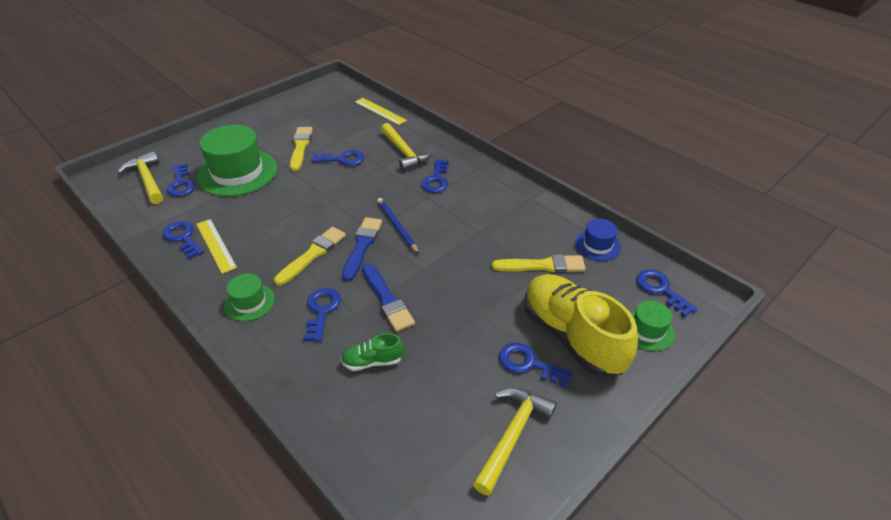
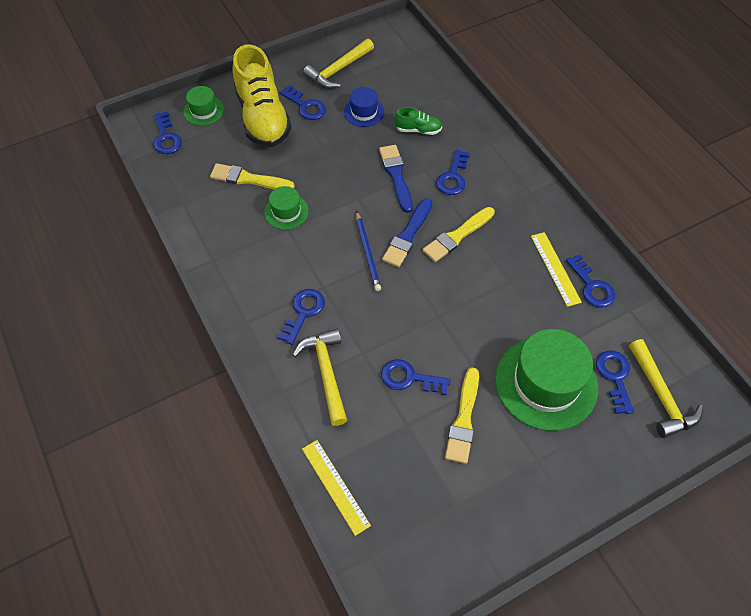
camera: 165 degrees left, 15 degrees up
(249, 302) = (515, 197): green hat -> green hat (286, 212)
(597, 245) = (185, 189): blue hat -> blue hat (364, 112)

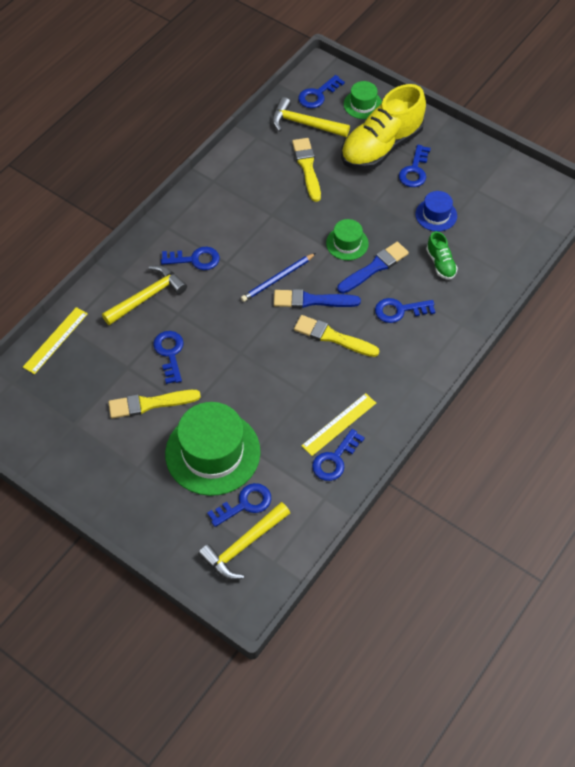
camera: 65 degrees right, 0 degrees up
(286, 212) = (288, 207): green hat -> green hat (347, 243)
(338, 70) = (476, 175): yellow hammer -> yellow hammer (304, 124)

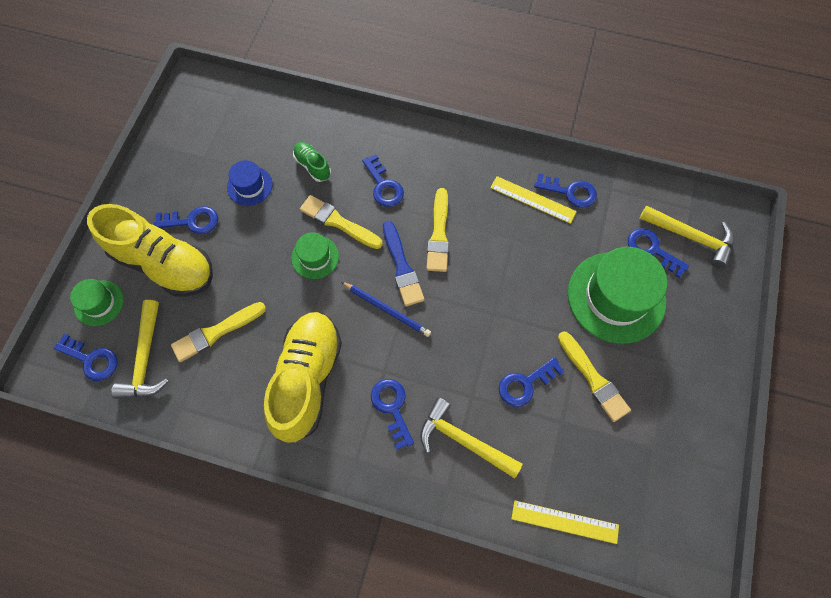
camera: 110 degrees left, 10 degrees up
(243, 213) = (307, 379): none -> yellow shoe
(374, 267) = (338, 222): blue brush -> yellow brush
(440, 263) = (312, 166): green shoe -> green shoe turned 90 degrees counterclockwise

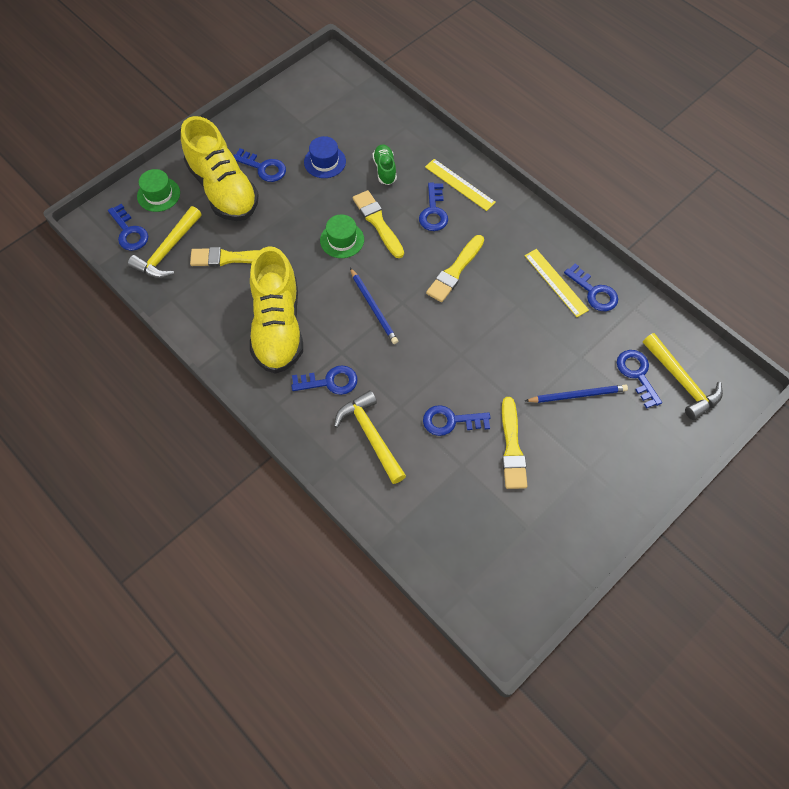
camera: 30 degrees right, 5 degrees down
(307, 379) = (277, 327): yellow shoe -> yellow shoe turned 135 degrees clockwise
(392, 407) = (330, 381): blue key -> blue key turned 75 degrees clockwise
(402, 267) = (407, 281): blue brush -> none
(565, 521) = (413, 539): yellow ruler -> yellow ruler (459, 184)
(616, 297) = (577, 395): green hat -> blue pencil

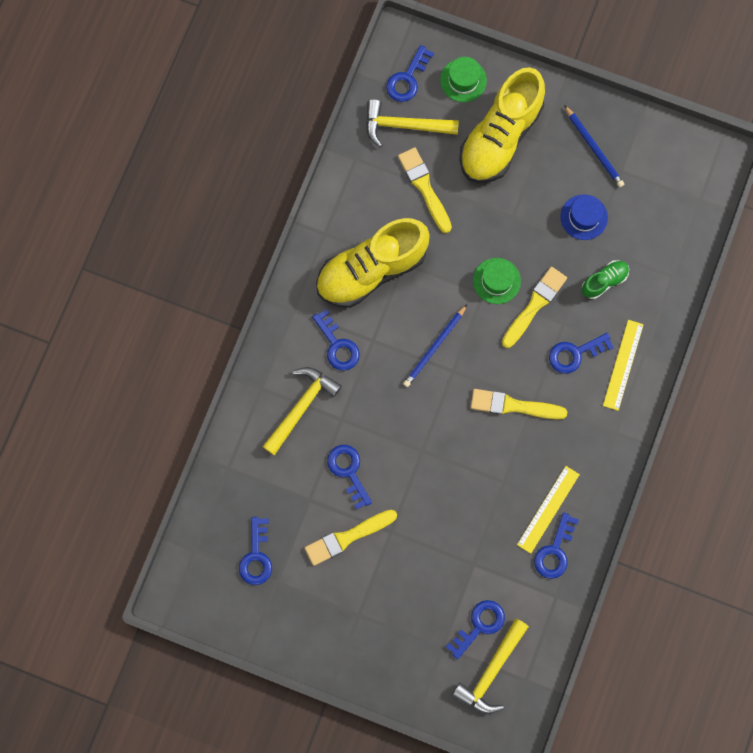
camera: 65 degrees right, 15 degrees up
(263, 168) = (545, 161): blue key -> blue key (256, 556)
(577, 395) = (430, 576): blue pencil -> blue pencil (594, 148)

